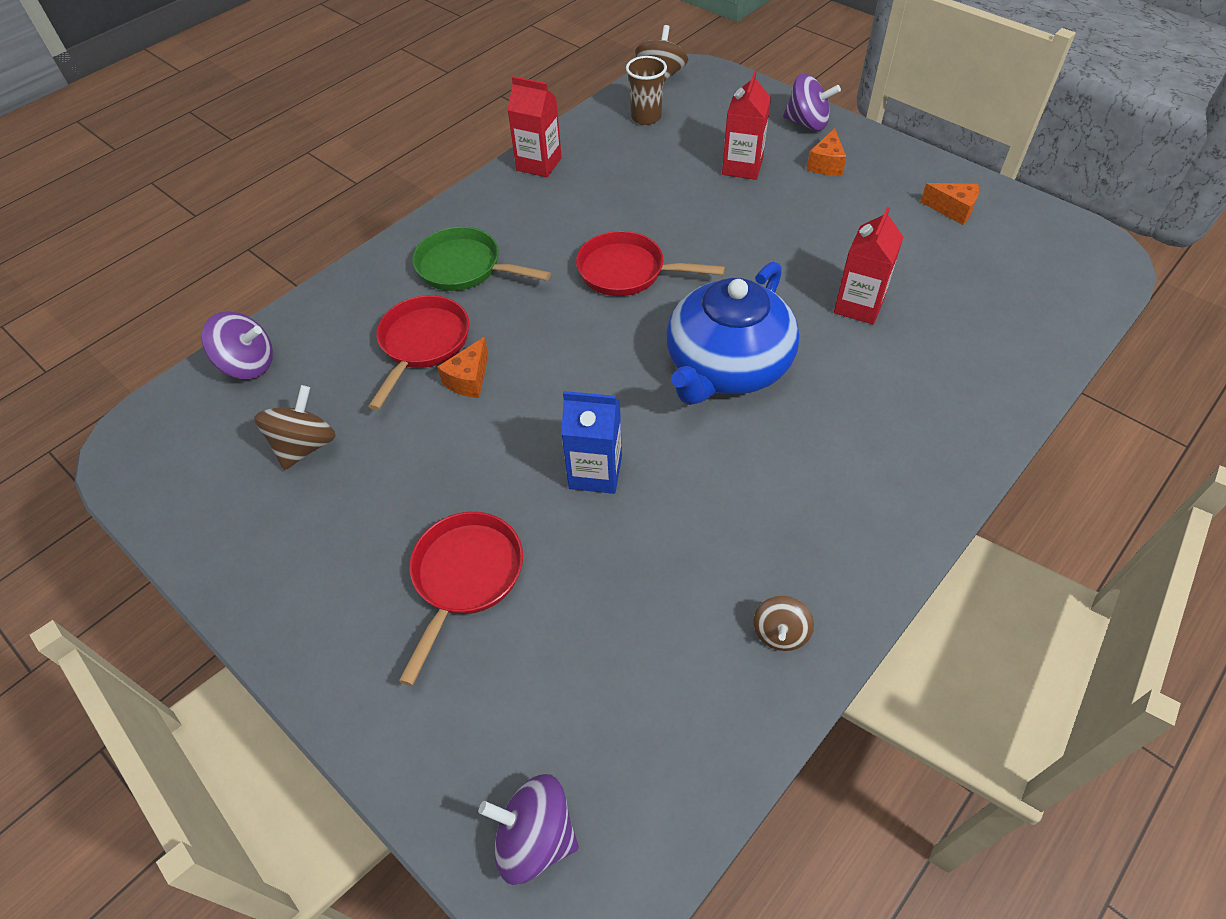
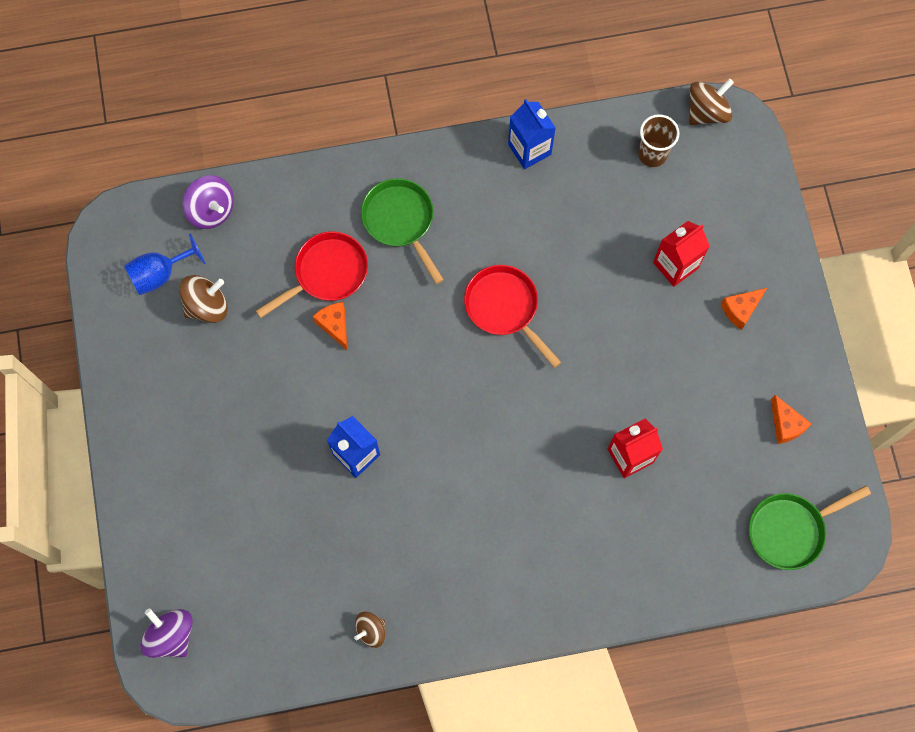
camera: 35 degrees right, 20 degrees up
(224, 451) = (160, 274): none -> blue goblet
(465, 577) = (236, 468): red pan -> none
(469, 379) = (335, 326): orange cheese -> orange cheese turned 90 degrees clockwise
(539, 164) = (529, 149): red carton -> blue carton
(726, 366) = (499, 437): blue teapot -> none
(807, 123) = (770, 254): purple spinning top -> none
(1050, 272) = (790, 530): none -> green pan

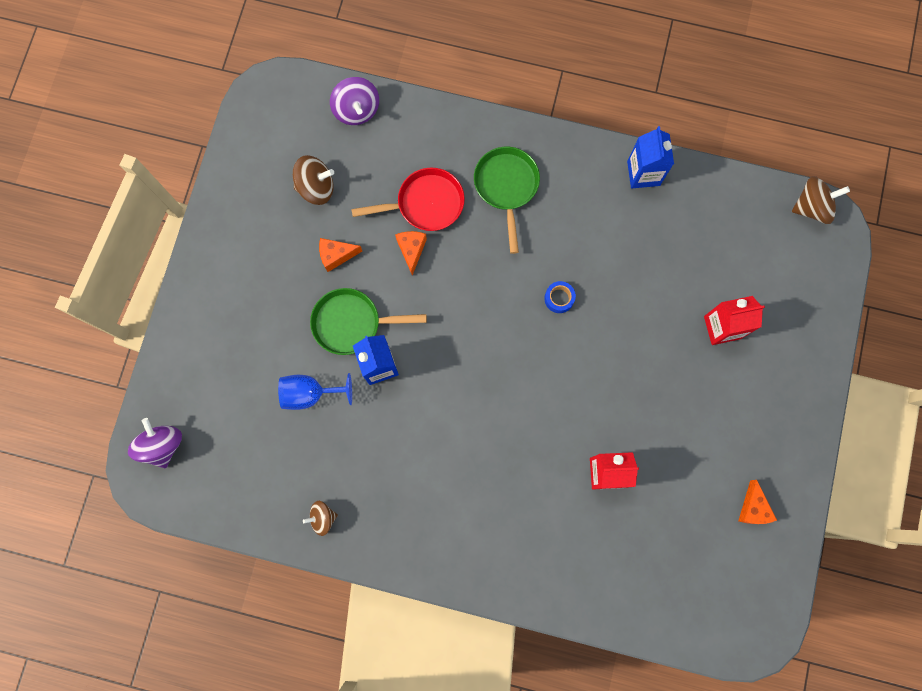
camera: 25 degrees right, 5 degrees up
(160, 274) = (291, 145): blue goblet -> blue goblet (310, 393)
(504, 308) = (559, 298): red pan -> blue tape
(652, 154) = (747, 223): brown cup -> none
(740, 310) = (760, 391): orange cheese -> orange cheese (336, 255)
(790, 530) = (714, 600): green pan -> green pan (351, 323)

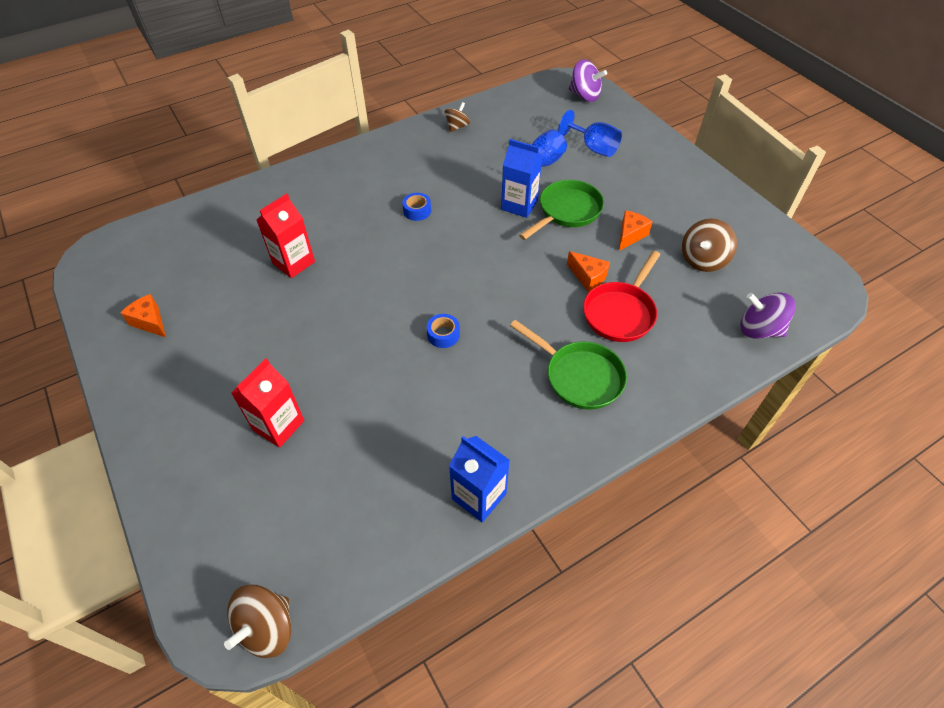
camera: 135 degrees right, 25 degrees down
(244, 370) = (593, 148): none -> blue goblet
(463, 439) = (417, 211): none -> blue tape

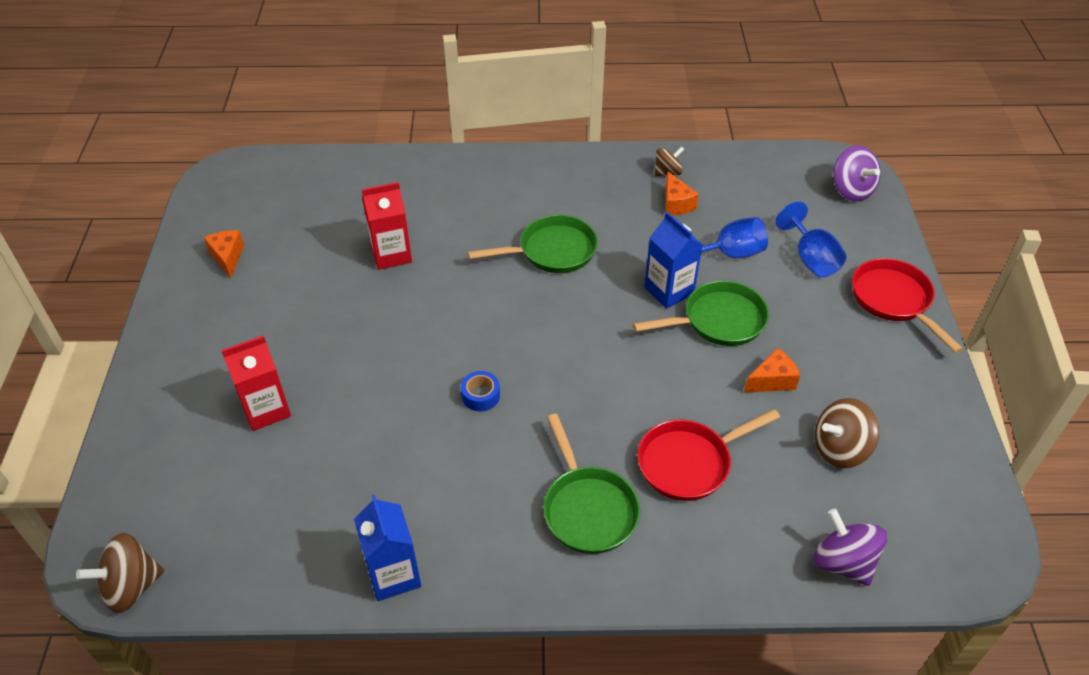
camera: 30 degrees right, 5 degrees down
(417, 211) = (552, 251): blue tape -> green pan
(588, 277) = (683, 406): orange cheese -> orange cheese (676, 204)
(662, 154) = (893, 300): none -> red pan

